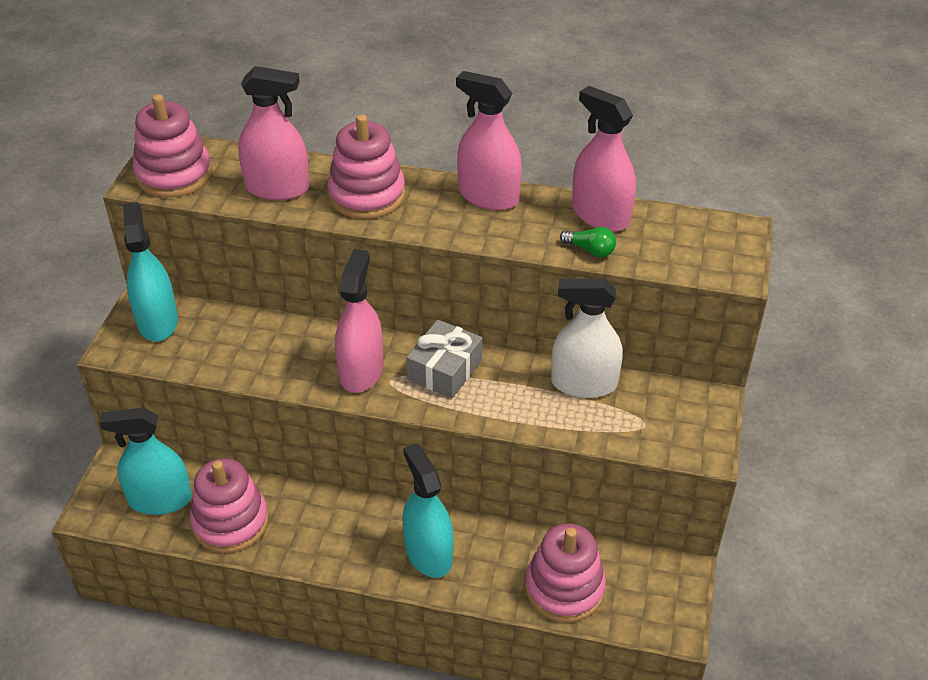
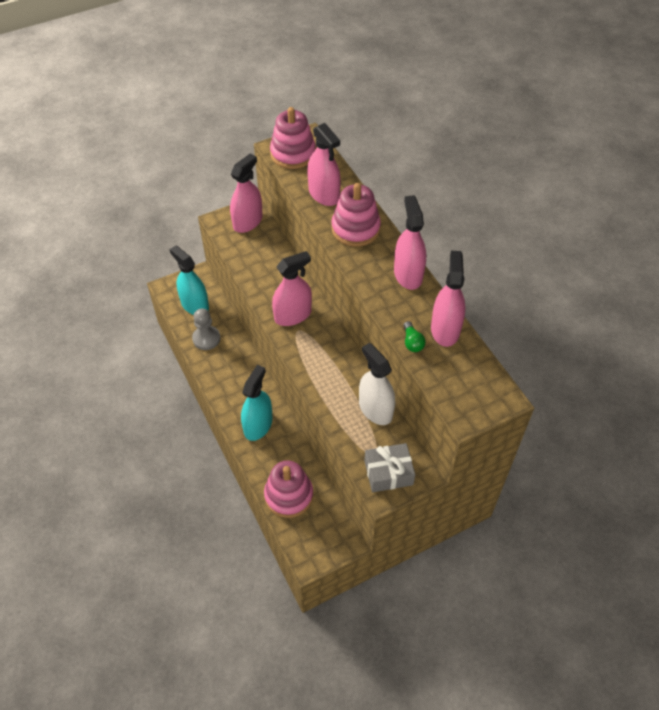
camera: 50 degrees right, 10 degrees up
(157, 321) = (247, 222): turquoise spray bottle -> pink spray bottle
(230, 522) = (206, 338): pink stacking toy -> grey pawn
(445, 370) = (326, 346): grey gift -> grey gift (388, 473)

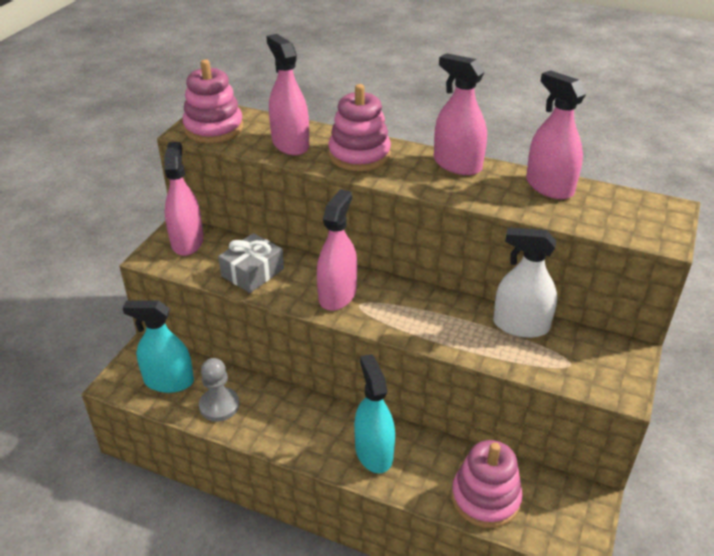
camera: 40 degrees left, 15 degrees down
(324, 194) = (290, 144): pink spray bottle -> pink spray bottle turned 135 degrees counterclockwise
(388, 473) = (604, 371): grey gift -> grey gift (252, 272)
(412, 342) = (537, 211): green light bulb -> none

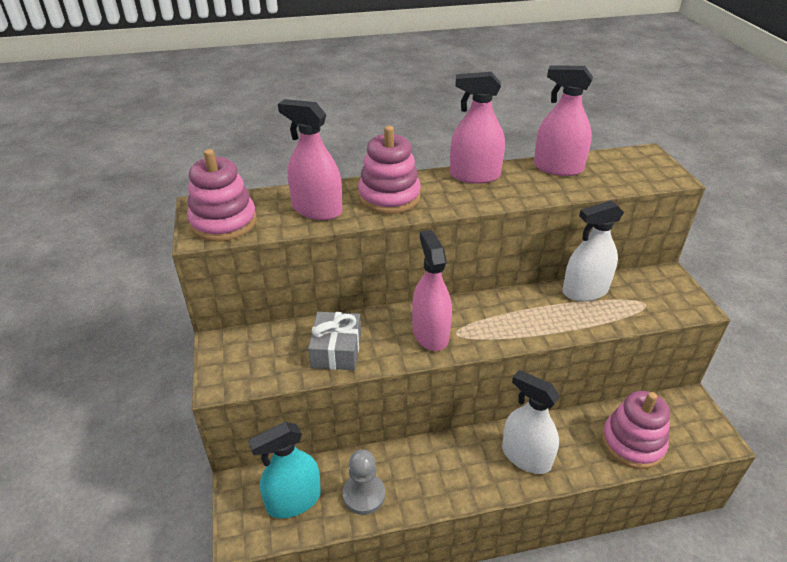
camera: 35 degrees left, 0 degrees up
(187, 242) = (241, 351): pink spray bottle -> none
(374, 452) = (526, 457): turquoise spray bottle -> white spray bottle

